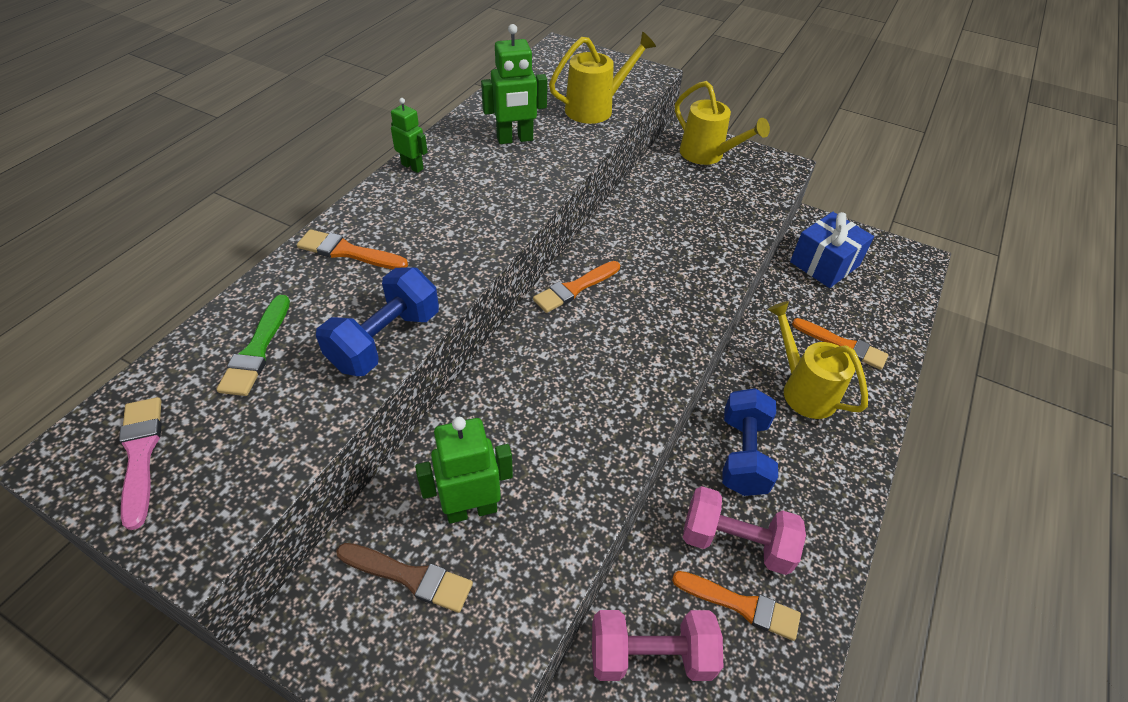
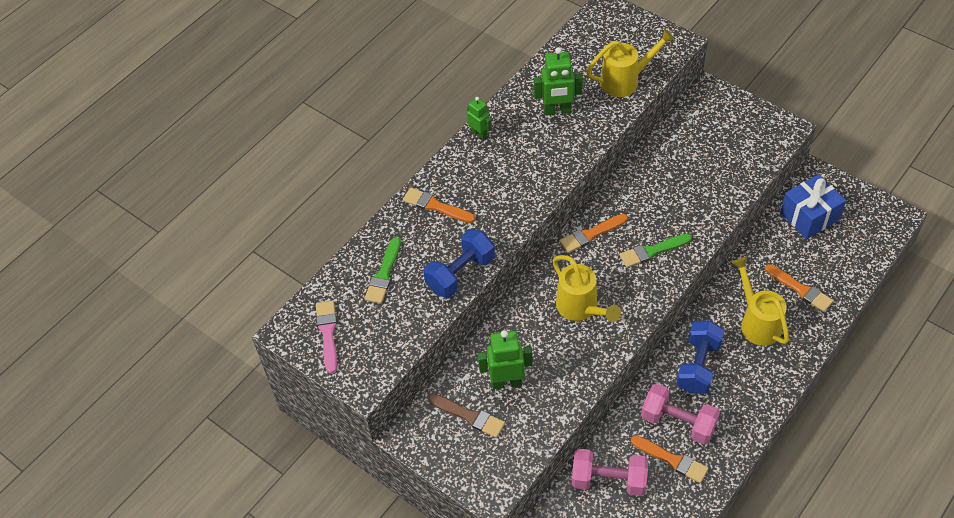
camera: 15 degrees right, 5 degrees up
(660, 303) = (652, 251): none -> green brush
(707, 155) = (721, 114): yellow watering can -> yellow watering can (580, 308)

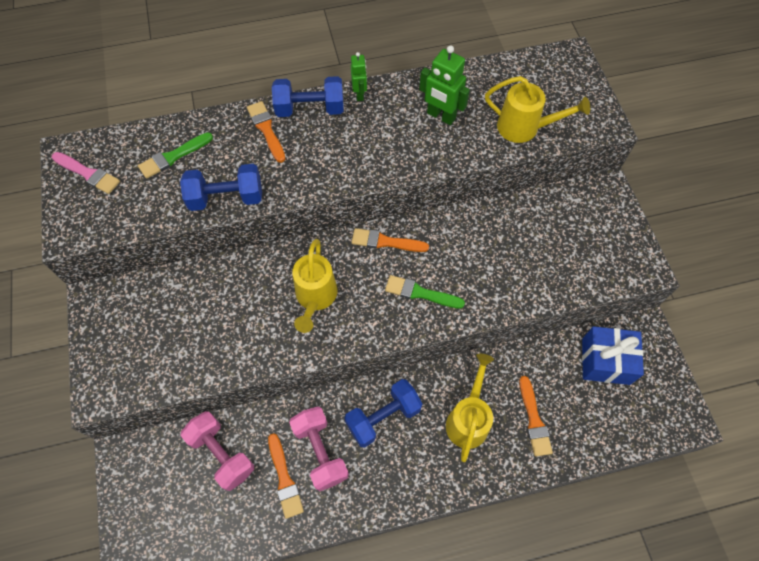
camera: 35 degrees right, 10 degrees up
(328, 333) = (88, 174): pink brush -> pink brush turned 90 degrees clockwise
(453, 169) = (310, 109): none -> blue dumbbell
(469, 416) = (147, 319): brown brush -> none
(506, 382) = (200, 314): green robot -> none

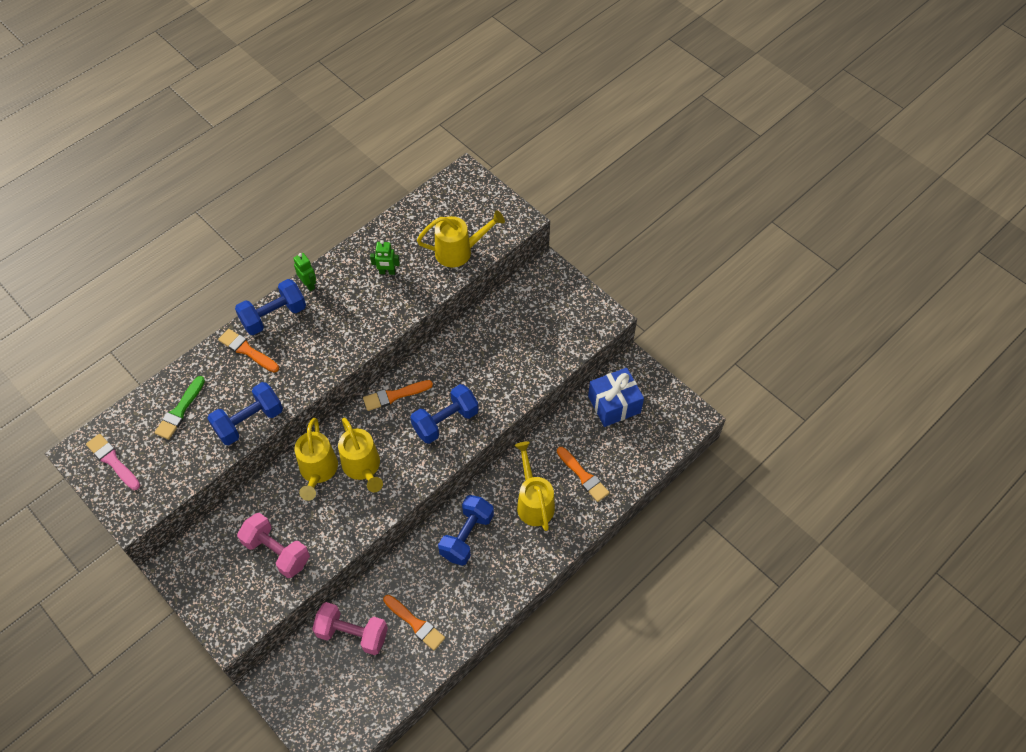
camera: 30 degrees left, 5 degrees down
(88, 174) = (112, 461): pink brush -> pink brush turned 135 degrees counterclockwise
(272, 279) = (318, 471): none -> yellow watering can
(320, 451) = (432, 588): pink dumbbell -> pink dumbbell (277, 551)
(420, 293) = (445, 421): green brush -> blue dumbbell
(441, 116) = (387, 272): green robot -> green robot, size x0.62

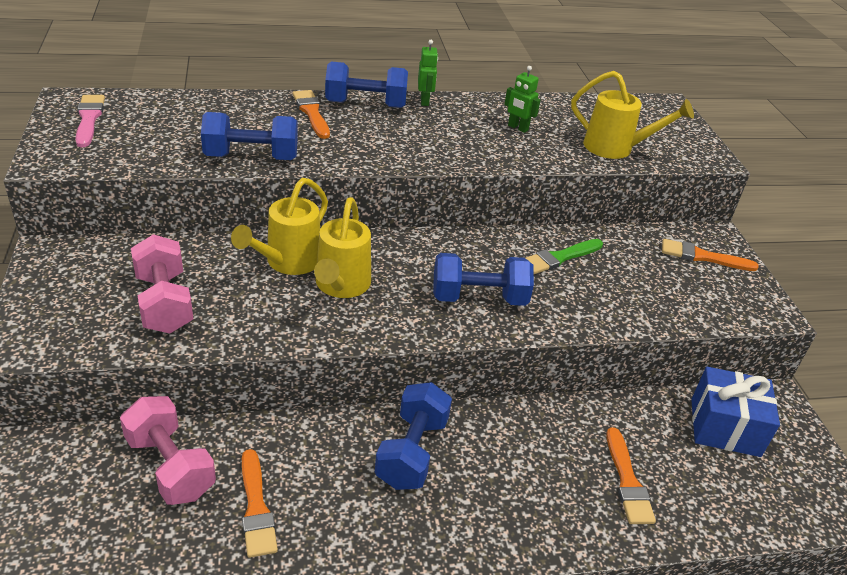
camera: 30 degrees right, 20 degrees down
(180, 411) = (196, 119): green brush -> green brush (559, 258)
(394, 395) = (439, 247): orange brush -> orange brush (702, 257)
(467, 536) = (412, 452): blue dumbbell -> blue dumbbell turned 45 degrees counterclockwise
(534, 502) = (533, 469): yellow watering can -> none

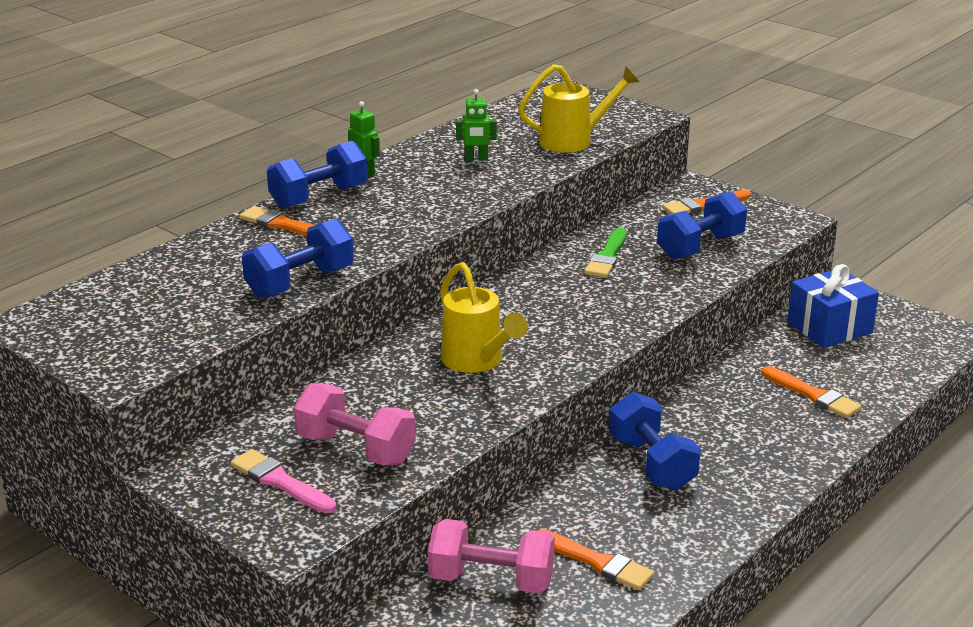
camera: 35 degrees left, 10 degrees down
(89, 119) = (84, 326): pink brush -> pink brush (280, 482)
(288, 262) = (405, 368): yellow watering can -> none
(479, 298) = (592, 314): blue dumbbell -> blue dumbbell (700, 247)

